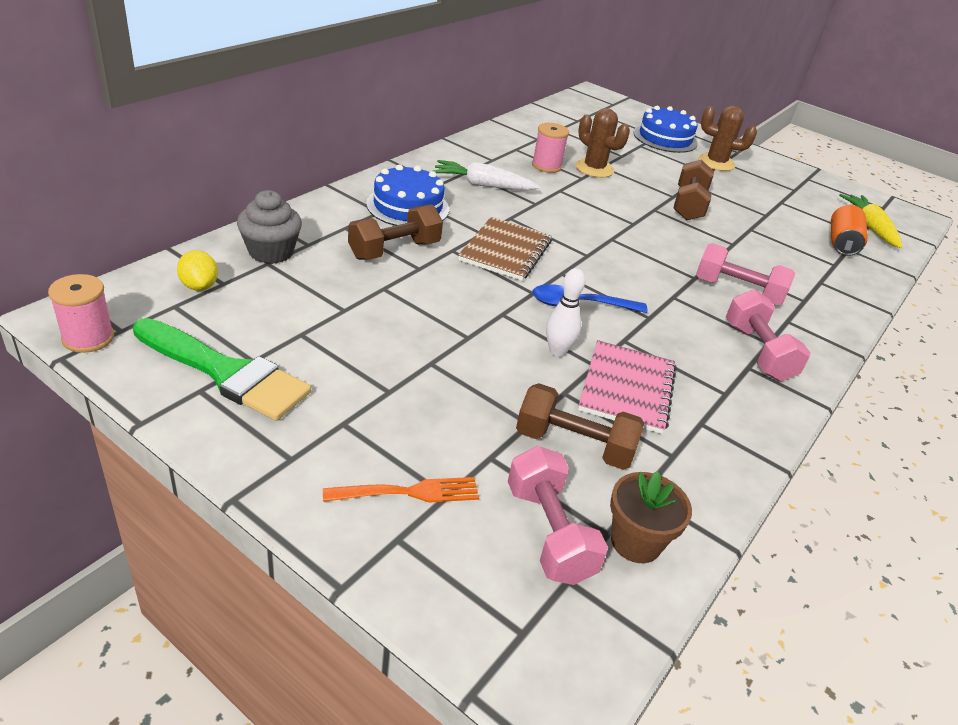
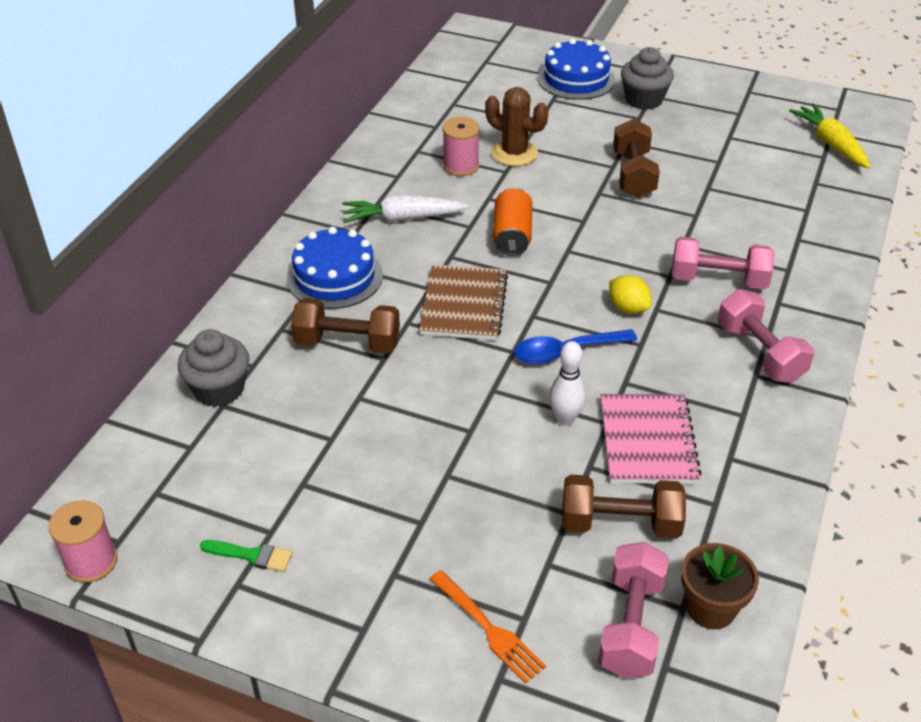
camera: 10 degrees left, 5 degrees up
(199, 286) = (168, 459): yellow lemon -> yellow lemon (628, 308)
(226, 372) = (251, 555): green brush -> green brush, size x0.43
(394, 250) = (347, 343): brown dumbbell -> brown dumbbell turned 60 degrees clockwise
(407, 492) = (487, 628): orange fork -> orange fork turned 75 degrees clockwise
(549, 533) = (631, 625): pink dumbbell -> pink dumbbell turned 45 degrees clockwise
(716, 163) = (644, 99): brown cactus -> grey cupcake
(842, 243) = (807, 177): orange can -> orange can (512, 236)

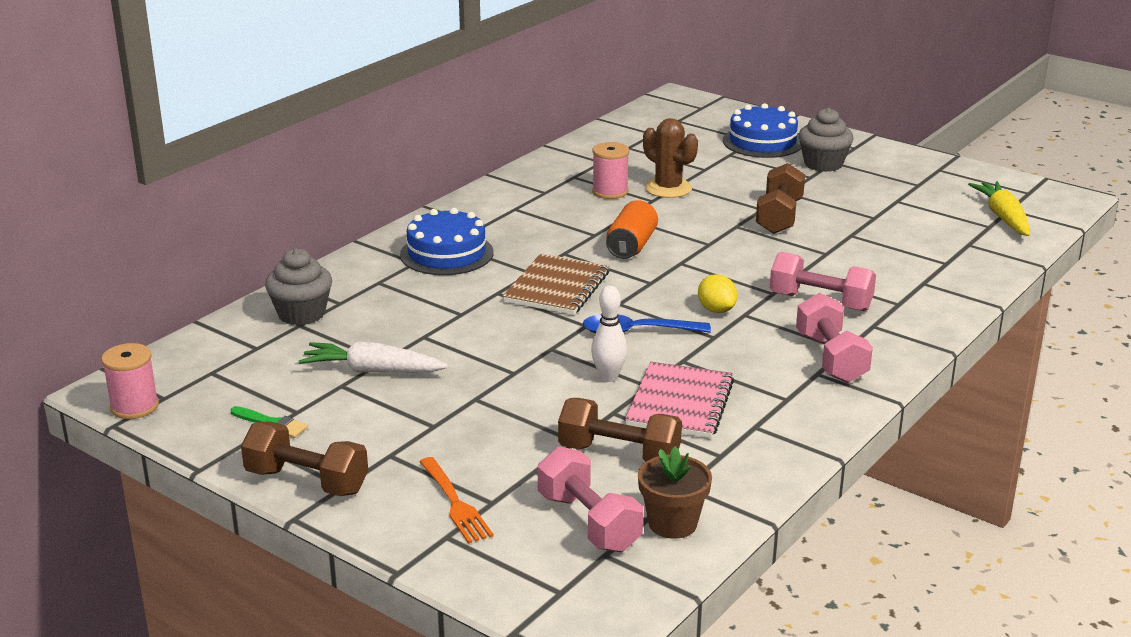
camera: 15 degrees right, 15 degrees down
(347, 343) = (433, 299): brown dumbbell -> brown dumbbell (307, 481)
(402, 218) = (532, 221): white carrot -> white carrot (372, 371)
(631, 625) = (589, 522): pink dumbbell -> pink dumbbell turned 60 degrees counterclockwise

